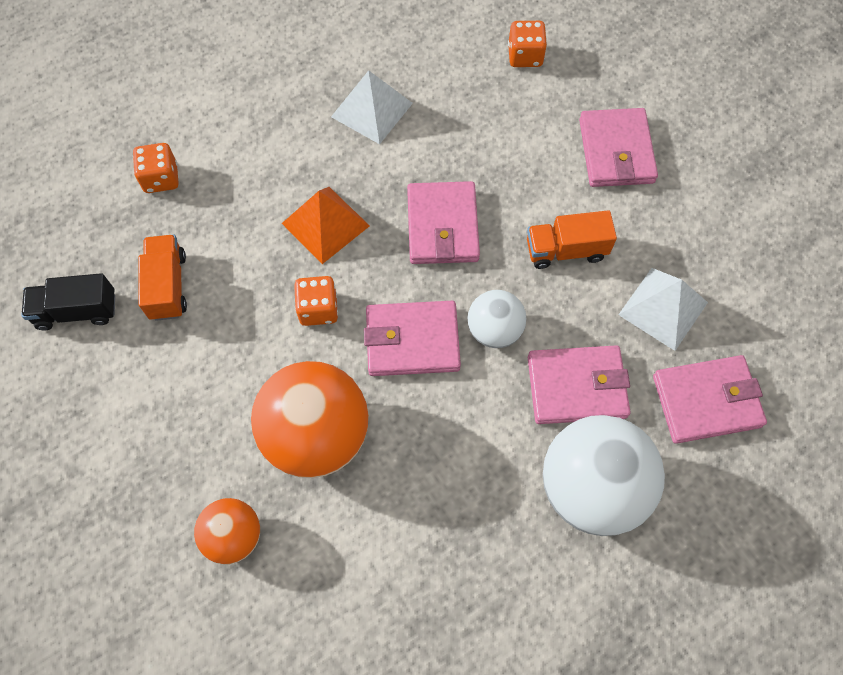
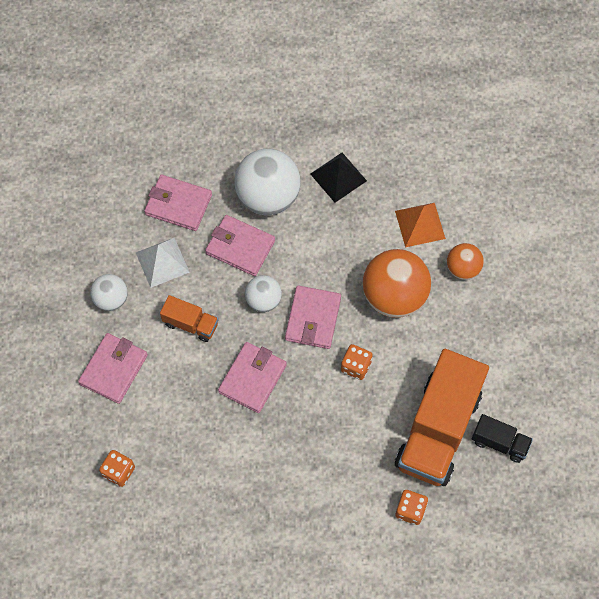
camera: 150 degrees left, 0 degrees up
(168, 286) = (438, 429): orange truck -> orange truck, size x2.17
(325, 224) = (322, 418): orange pyramid -> orange pyramid (420, 224)
(372, 109) = (246, 486): white pyramid -> none
(412, 341) = (313, 319): pink wallet -> pink wallet turned 75 degrees clockwise
(509, 585) = (338, 177): none -> black pyramid
(687, 227) = (111, 299): none -> white ball

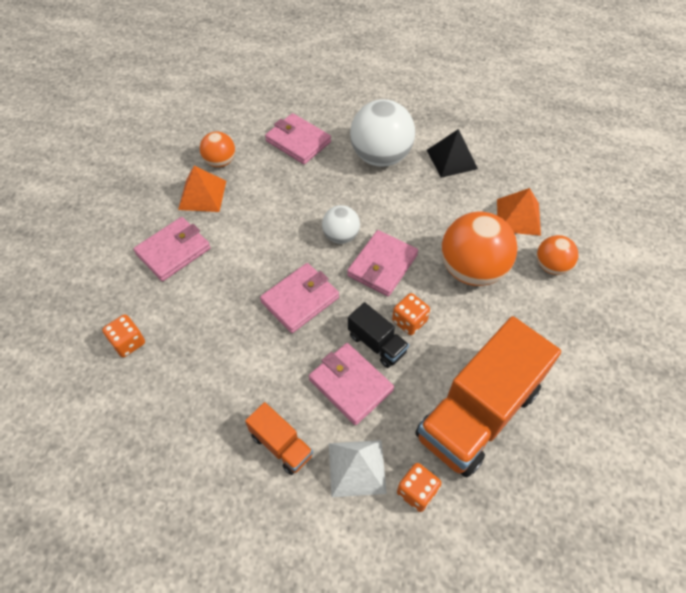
camera: 20 degrees right, 10 degrees down
(110, 255) = (220, 162): none -> orange ball
(111, 299) = (202, 195): white ball -> orange pyramid
(162, 262) = (262, 179): white pyramid -> white pyramid (357, 467)
(190, 324) = (263, 235): orange truck -> orange truck (281, 445)
(240, 247) = (338, 188): pink wallet -> pink wallet (350, 385)
(499, 442) = (545, 451): black truck -> black truck (377, 343)

